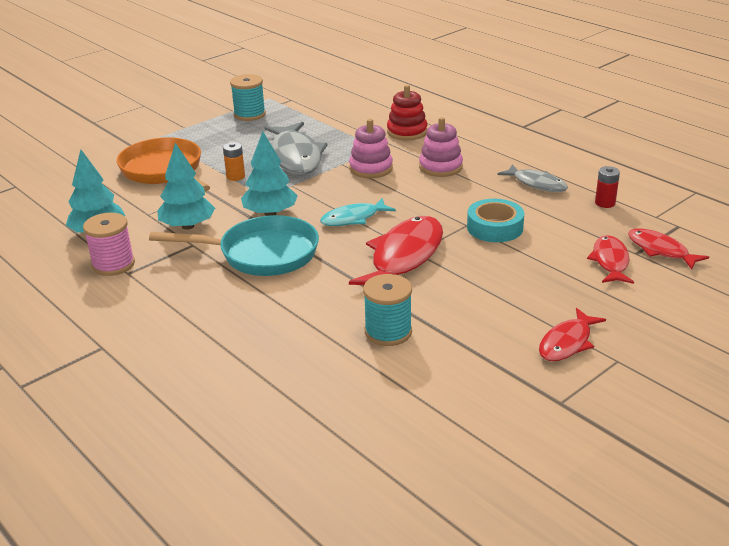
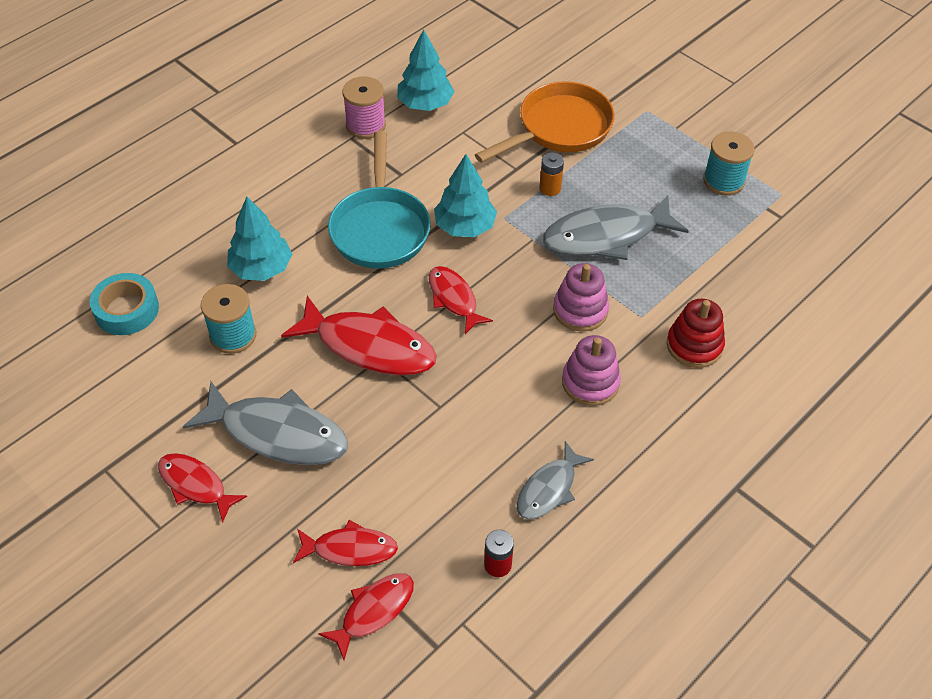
camera: 85 degrees right, 20 degrees up
(188, 226) = (437, 165): turquoise tree -> turquoise tree (261, 268)
(353, 218) = (454, 299): turquoise fish -> red fish
(495, 227) = (432, 434): turquoise tape -> turquoise tape (126, 310)
(503, 300) = (277, 433): none -> grey fish

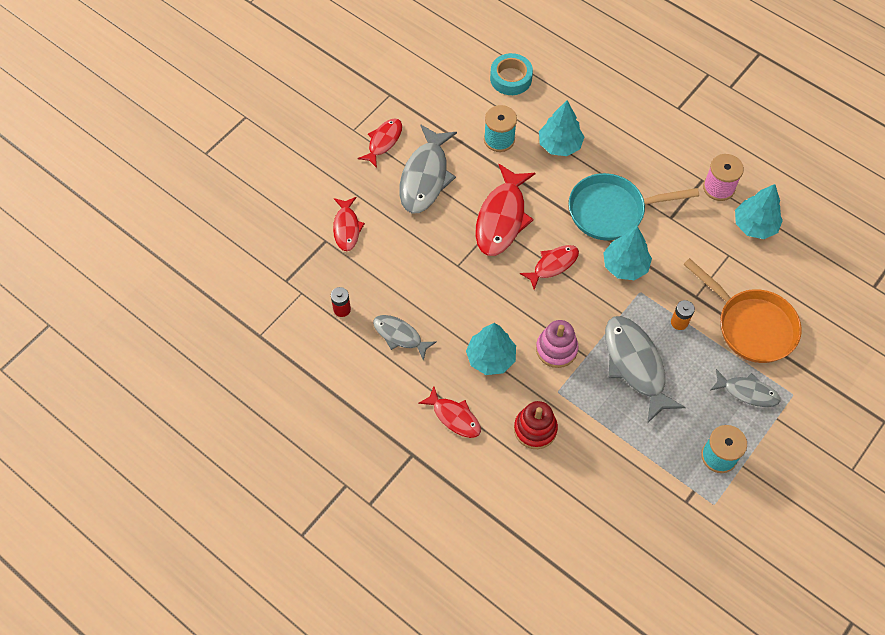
camera: 85 degrees right, 10 degrees up
(373, 611) = (307, 245): red fish -> red fish (454, 417)
(590, 382) = (490, 358): pink stacking toy -> turquoise tree
(644, 145) = (747, 392): none -> grey fish

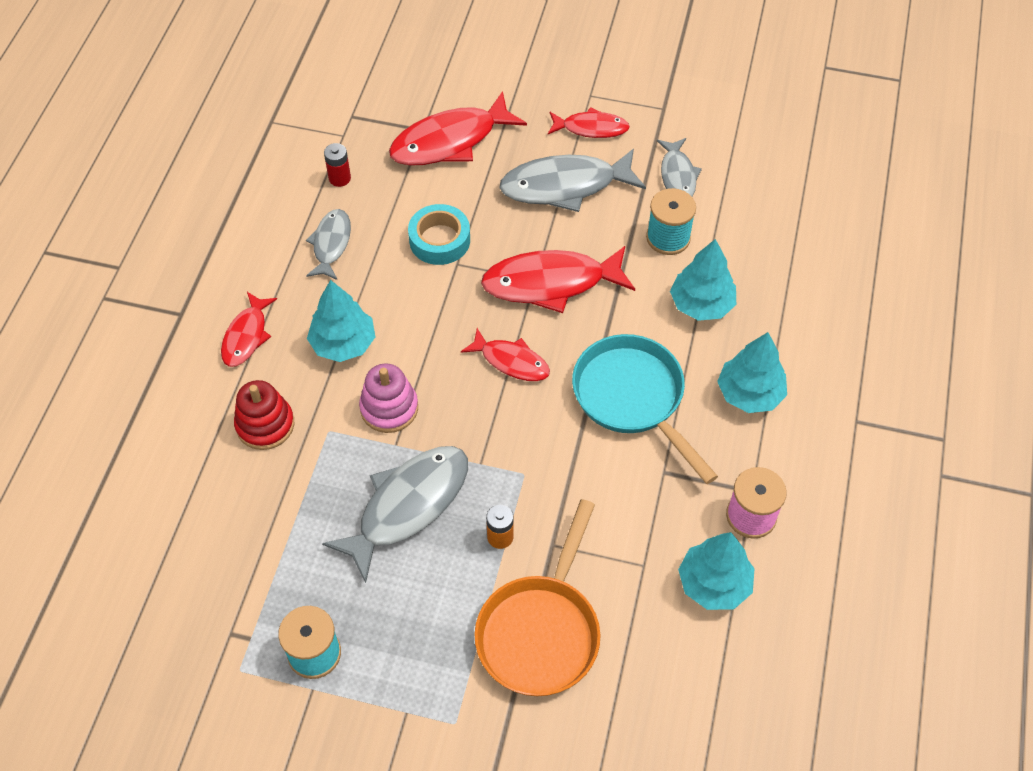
camera: 65 degrees right, 5 degrees down
(346, 228) = (450, 141): red fish -> red fish, size x1.71
(511, 78) = (772, 216): turquoise tape -> turquoise tape (439, 240)
(625, 266) = (554, 442): turquoise tree -> turquoise tree (749, 393)
(747, 392) = (430, 659): grey fish -> grey fish (677, 175)

